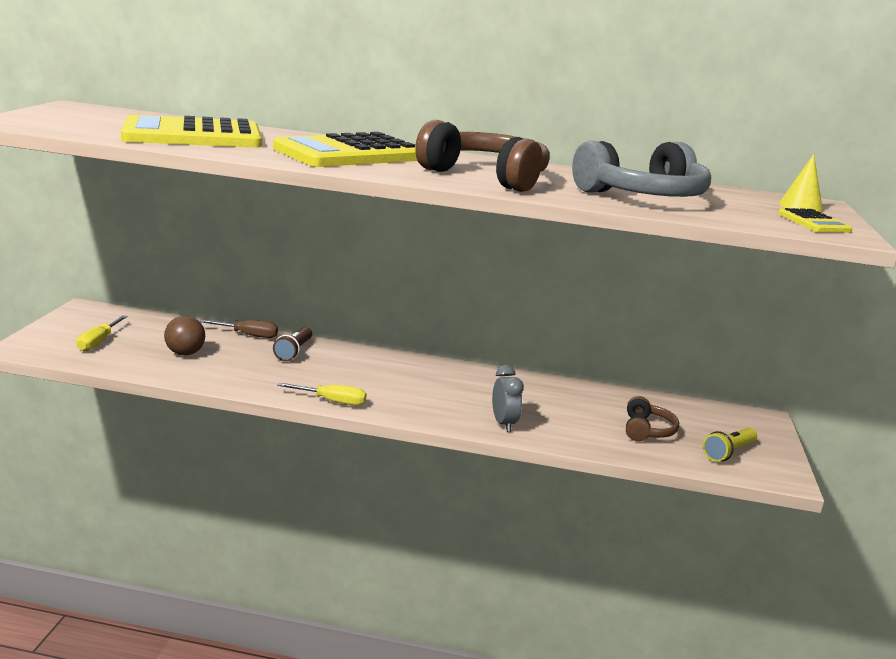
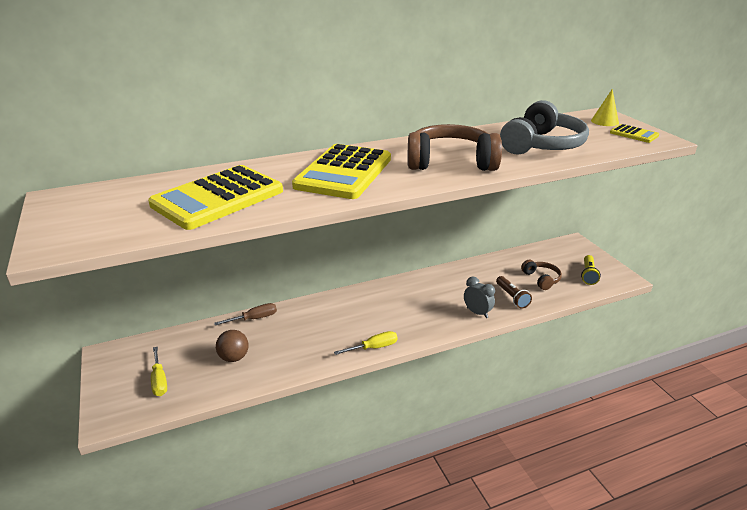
camera: 30 degrees left, 10 degrees up
(294, 351) = (300, 318): brown flashlight -> brown flashlight (512, 297)

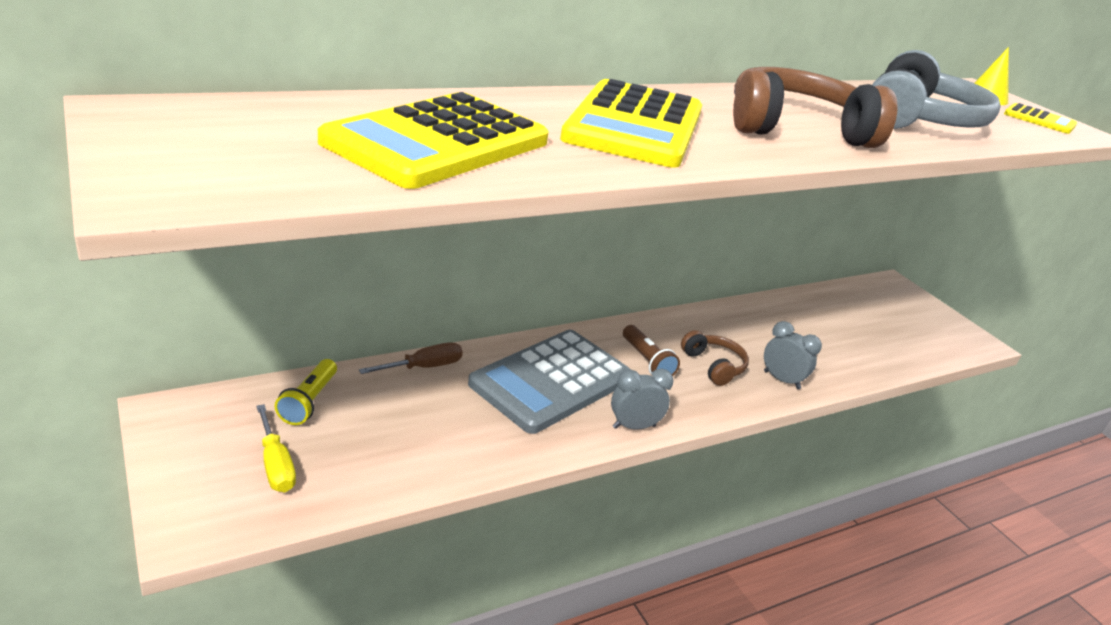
camera: 10 degrees left, 0 degrees up
(234, 357) = (402, 431): brown ball -> none
(329, 323) = (551, 381): none -> grey calculator
(373, 348) = (634, 426): yellow screwdriver -> grey clock
(512, 297) = (827, 359): brown flashlight -> brown flashlight (647, 361)
(541, 279) = (862, 335): brown headphones -> brown headphones (713, 366)
(588, 275) = (928, 333): yellow flashlight -> yellow flashlight (309, 401)

